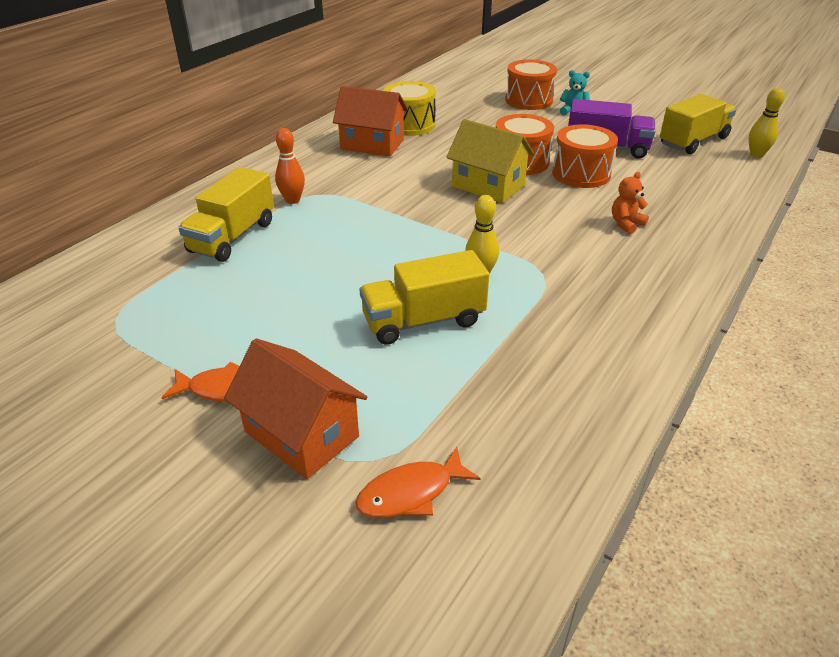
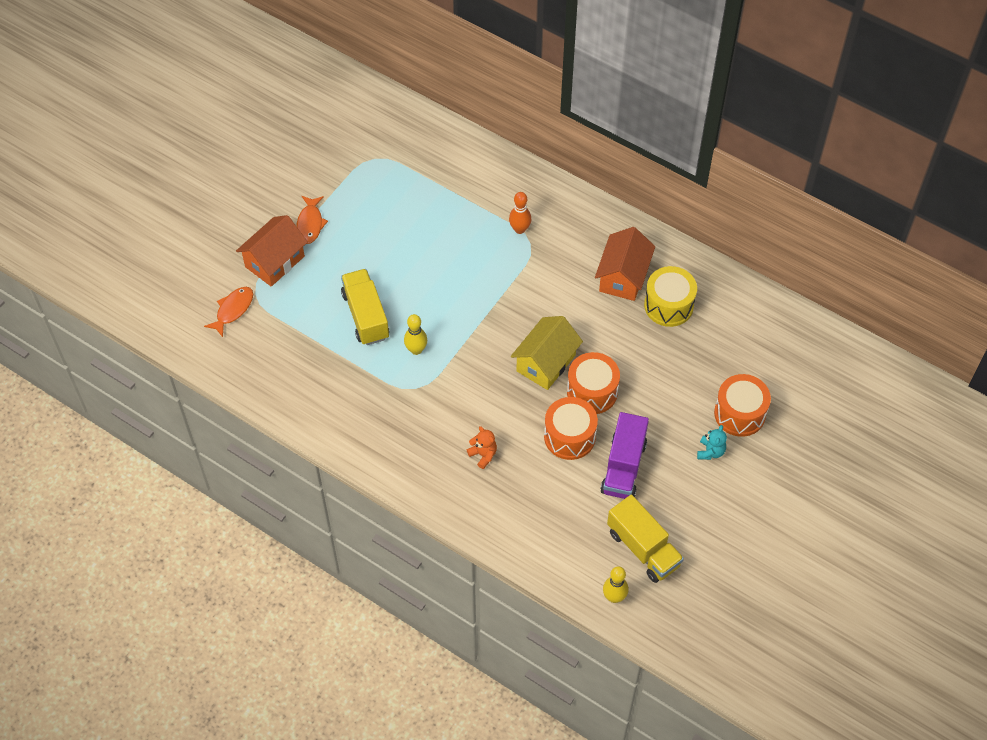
camera: 90 degrees right, 20 degrees up
(232, 237) = (466, 200): yellow truck -> none
(411, 493) = (233, 310): orange fish -> orange fish turned 60 degrees clockwise

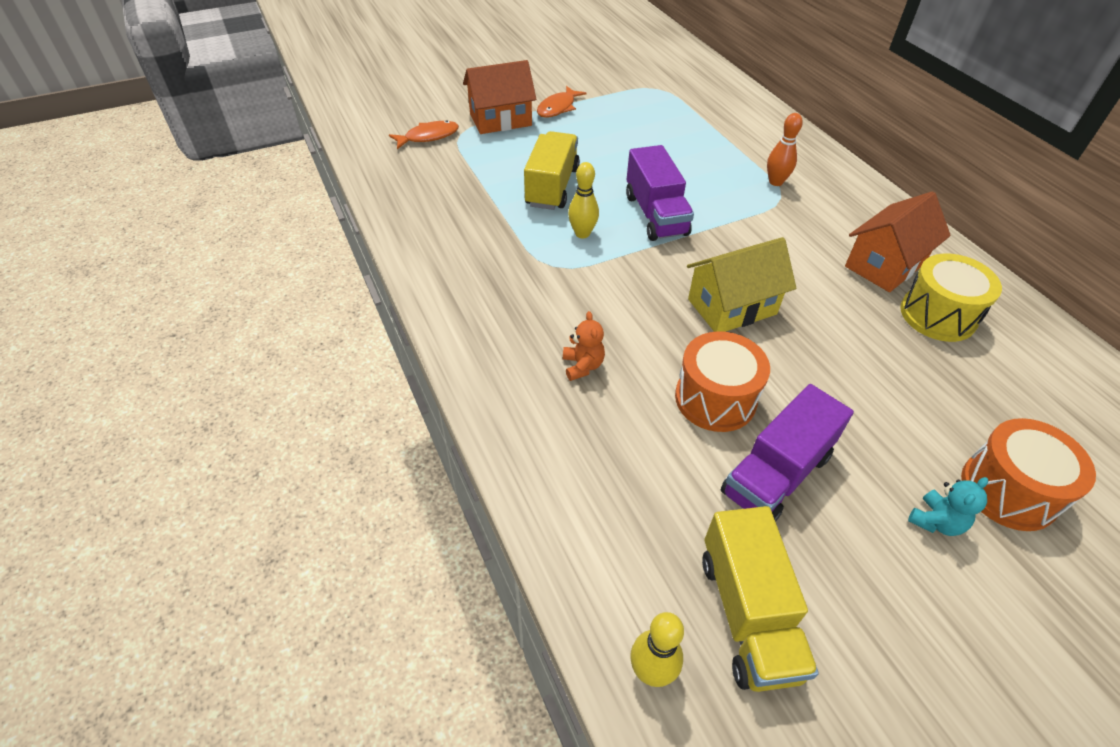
camera: 30 degrees right, 10 degrees down
(455, 306) = (655, 215): none -> purple truck
(592, 392) = (778, 362): orange drum -> none

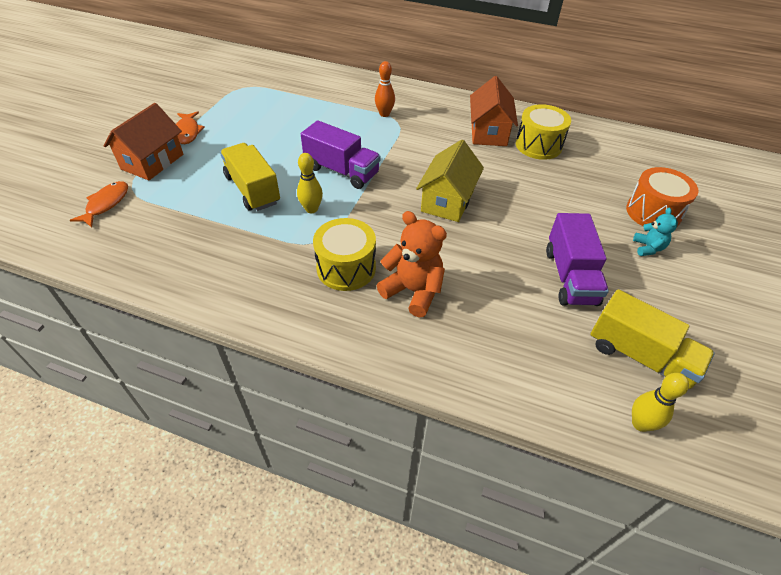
camera: 45 degrees left, 0 degrees up
(548, 304) = (346, 268): none -> yellow drum
(582, 366) = (413, 291): orange teddy bear -> orange teddy bear, size x1.81
(715, 399) = (500, 258): orange drum -> none

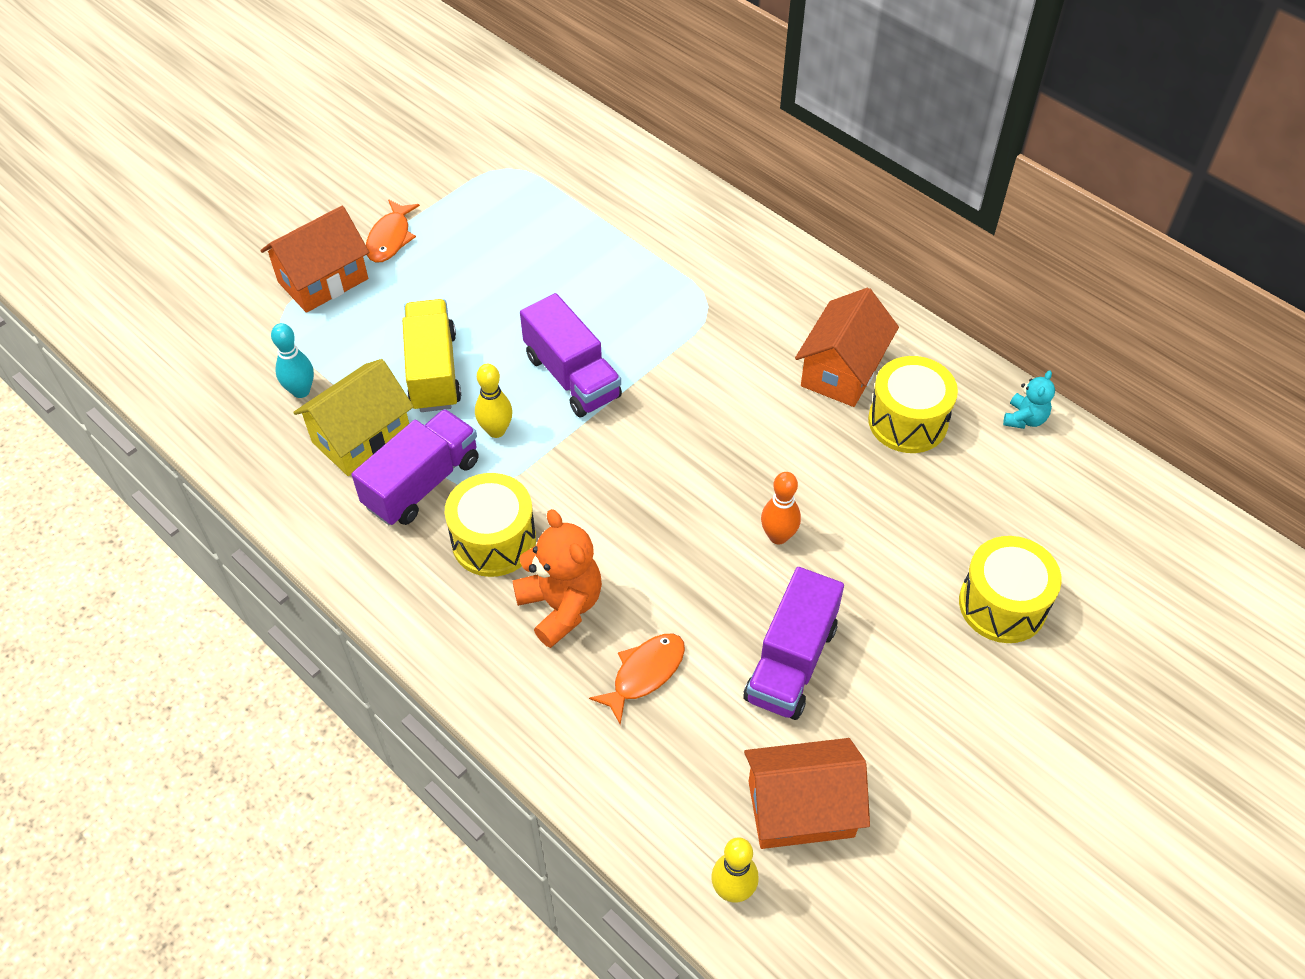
camera: 25 degrees right, 5 degrees up
(106, 204) = (240, 336): orange fish -> orange fish (644, 673)
(166, 222) = (301, 391): none -> turquoise bowling pin
(279, 250) = (422, 483): none -> purple truck
(384, 114) = (696, 284): orange bowling pin -> orange bowling pin (778, 536)
(447, 201) = (695, 479): yellow house -> yellow house (361, 437)
(640, 356) = (801, 809): yellow truck -> orange house
(648, 248) = (944, 659): turquoise teddy bear -> turquoise teddy bear (1024, 419)
(653, 212) = (1002, 604): orange drum -> yellow drum

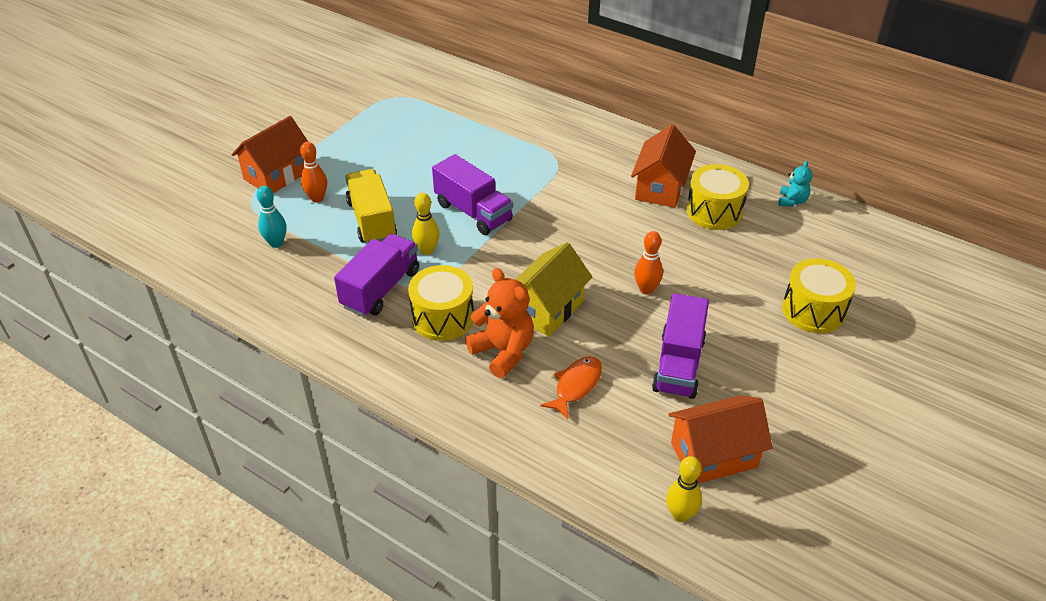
camera: 10 degrees left, 10 degrees down
(361, 437) = (328, 266): yellow house -> yellow house (547, 309)
(368, 326) = (317, 198): none -> orange bowling pin
(390, 238) = (320, 145): orange fish -> none

